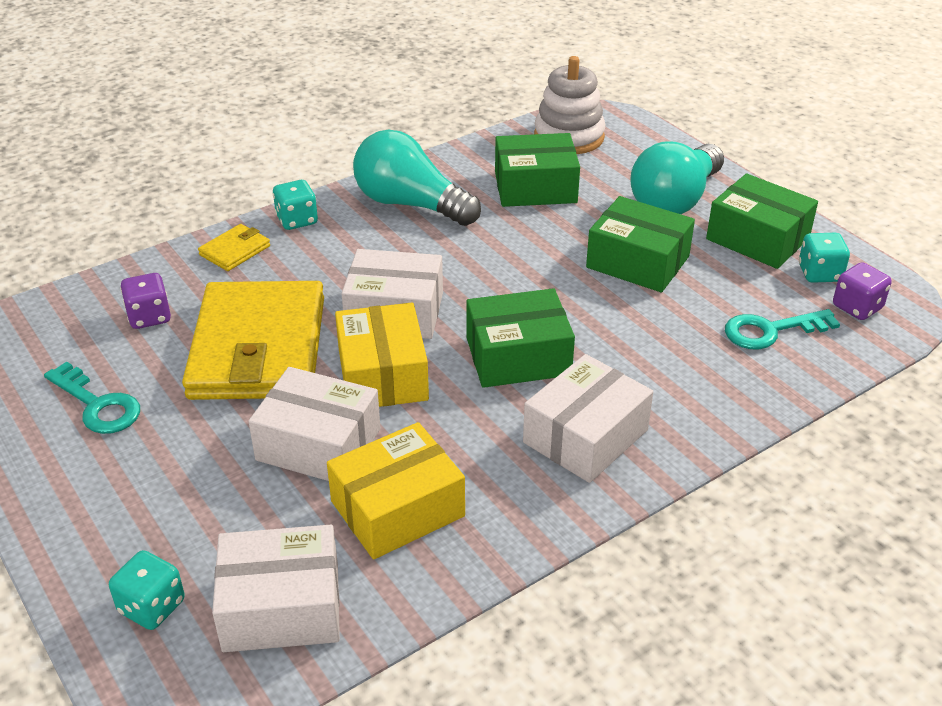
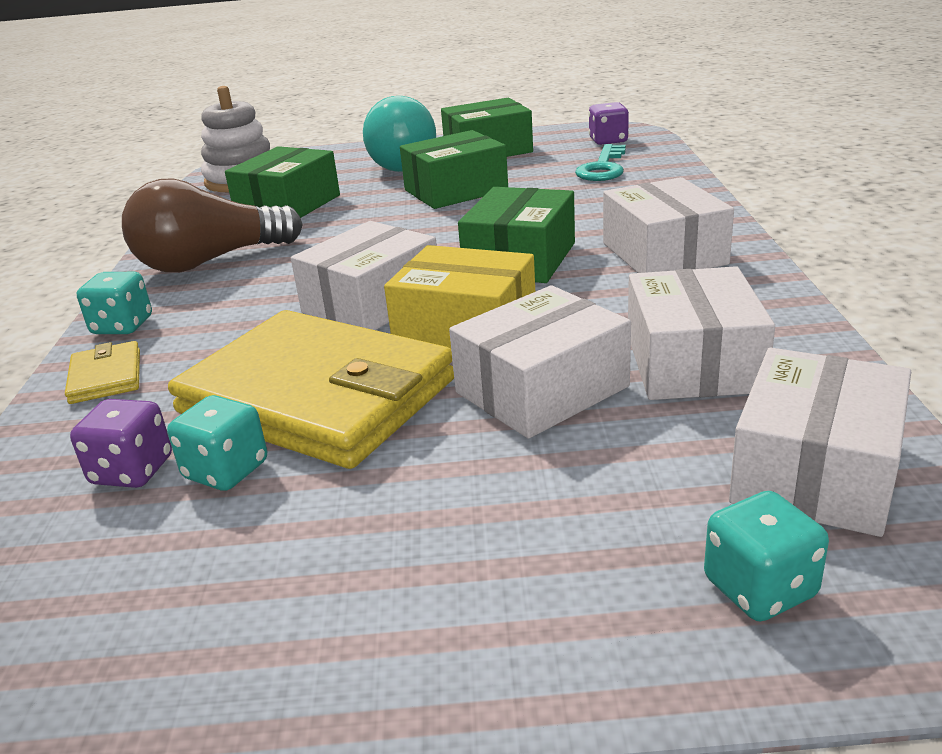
camera: 55 degrees left, 10 degrees down
(98, 405) = (263, 560): turquoise key -> none
(397, 508) = (692, 362): yellow box -> white box
(410, 204) = (211, 261): turquoise light bulb -> brown light bulb
(819, 273) = (556, 142): turquoise dice -> turquoise dice (226, 470)

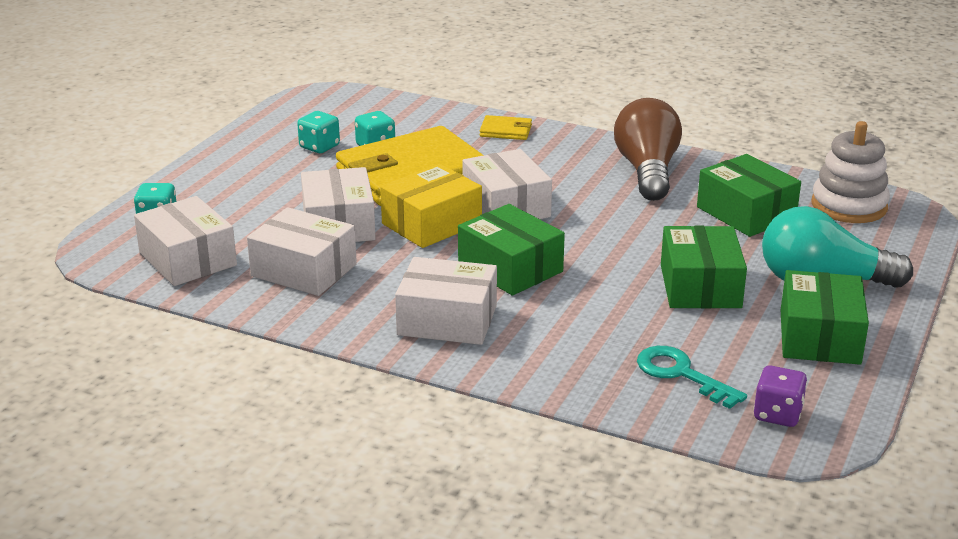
camera: 115 degrees right, 0 degrees up
(122, 326) = (569, 138): turquoise dice -> turquoise dice (319, 147)
(132, 471) = (403, 130): purple dice -> none

